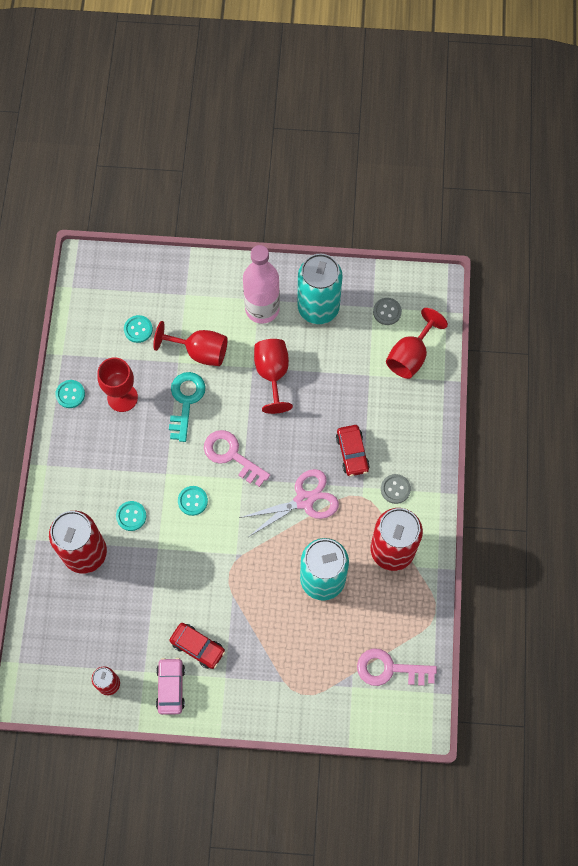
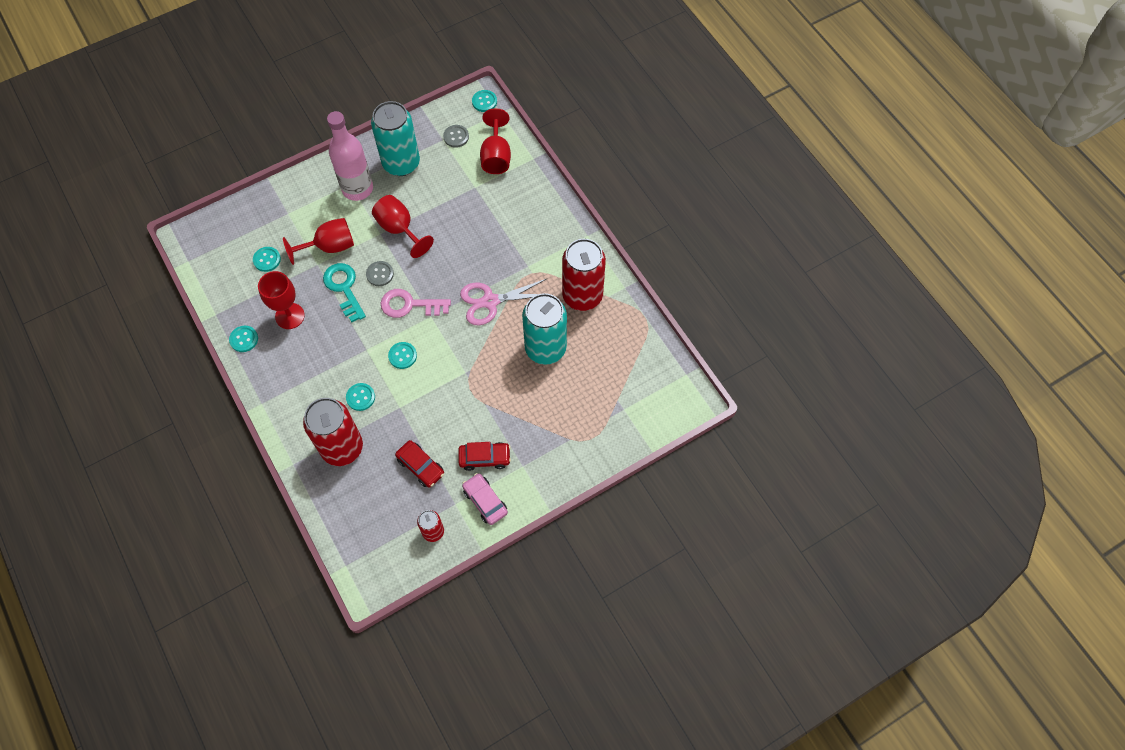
camera: 35 degrees left, 5 degrees down
(304, 500) = (490, 302): pink scissors -> pink scissors turned 135 degrees counterclockwise
(352, 453) = (502, 247): red car -> red car (420, 466)
(389, 669) = (642, 378): pink key -> none
(395, 489) = (553, 253): grey button -> grey button (380, 274)
(438, 291) = (484, 101): none -> turquoise button

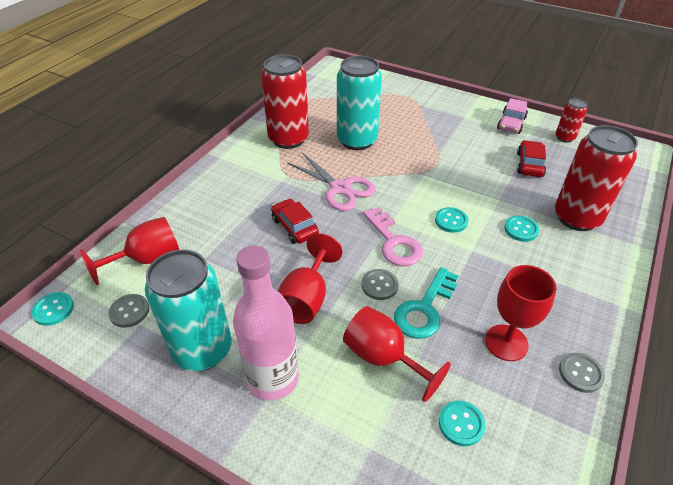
camera: 120 degrees left, 20 degrees down
(244, 339) = (580, 373): turquoise button -> grey button
(484, 458) = (481, 136): red car -> red car (294, 227)

